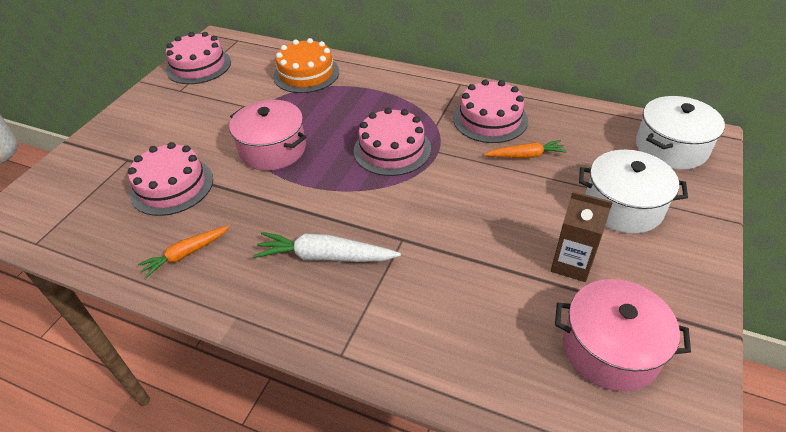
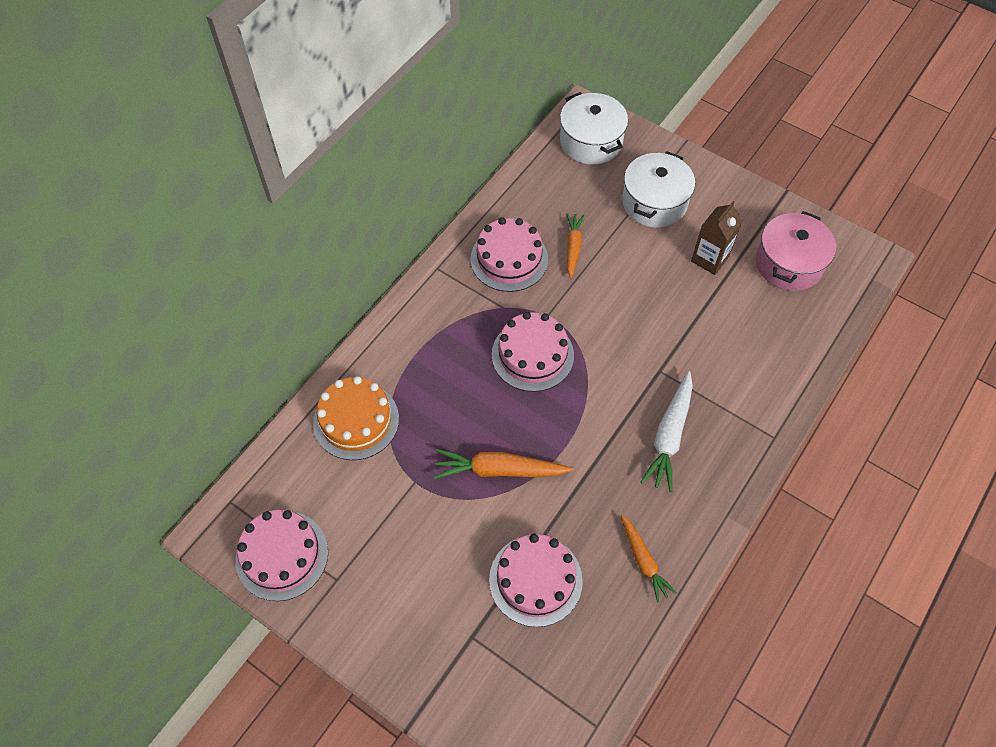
camera: 80 degrees left, 15 degrees up
(273, 149) = (499, 470): pink pot -> orange carrot

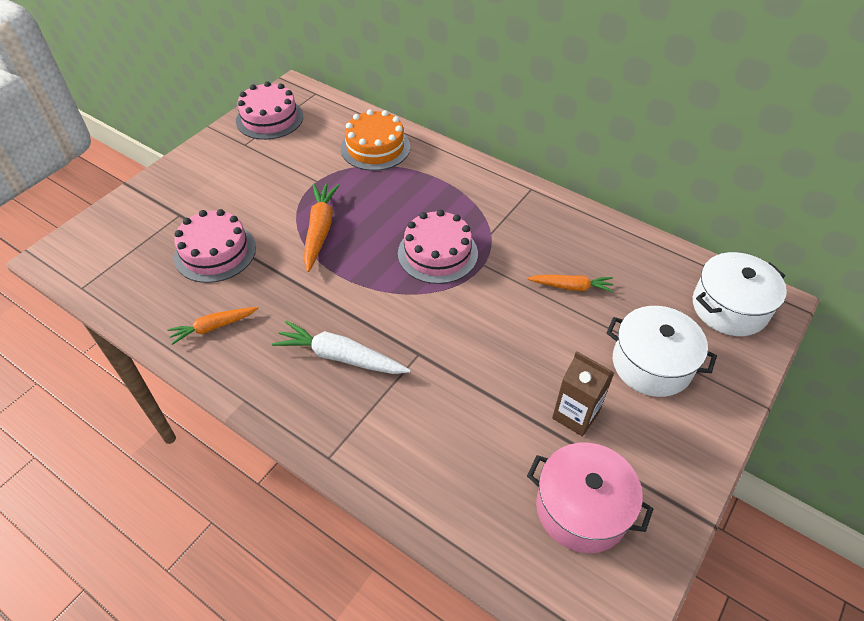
camera: 90 degrees right, 10 degrees down
(509, 259) = (549, 237): pink cake -> none

